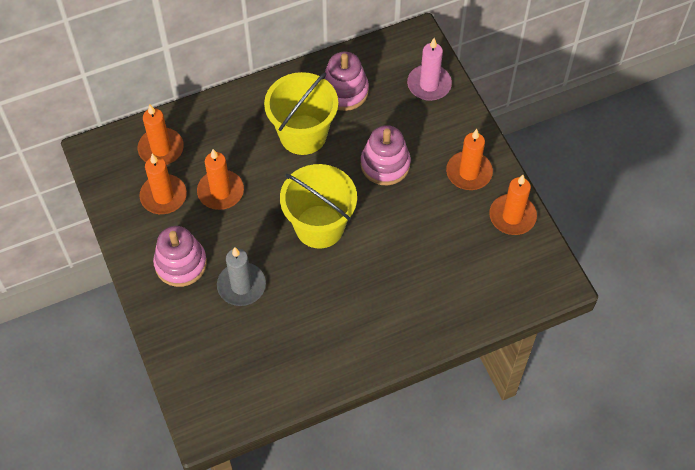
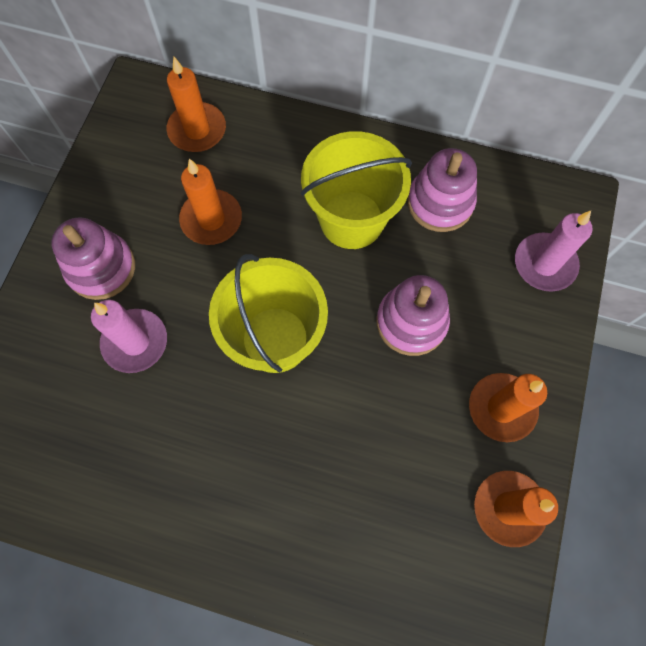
camera: 40 degrees right, 10 degrees up
(163, 196) = (153, 182): orange candle -> none
(241, 286) = (135, 342): grey candle -> pink candle

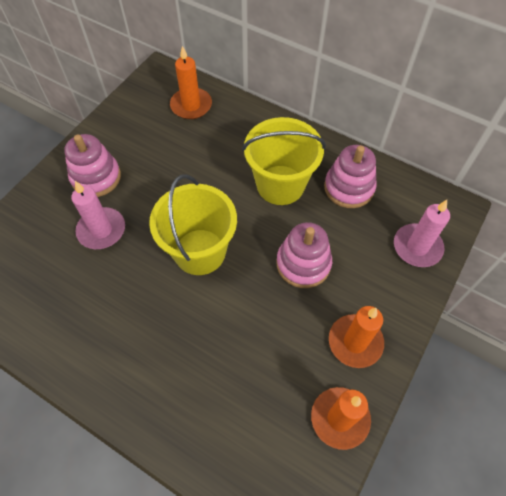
camera: 15 degrees right, 10 degrees down
(211, 219) = (181, 163): orange candle -> none

